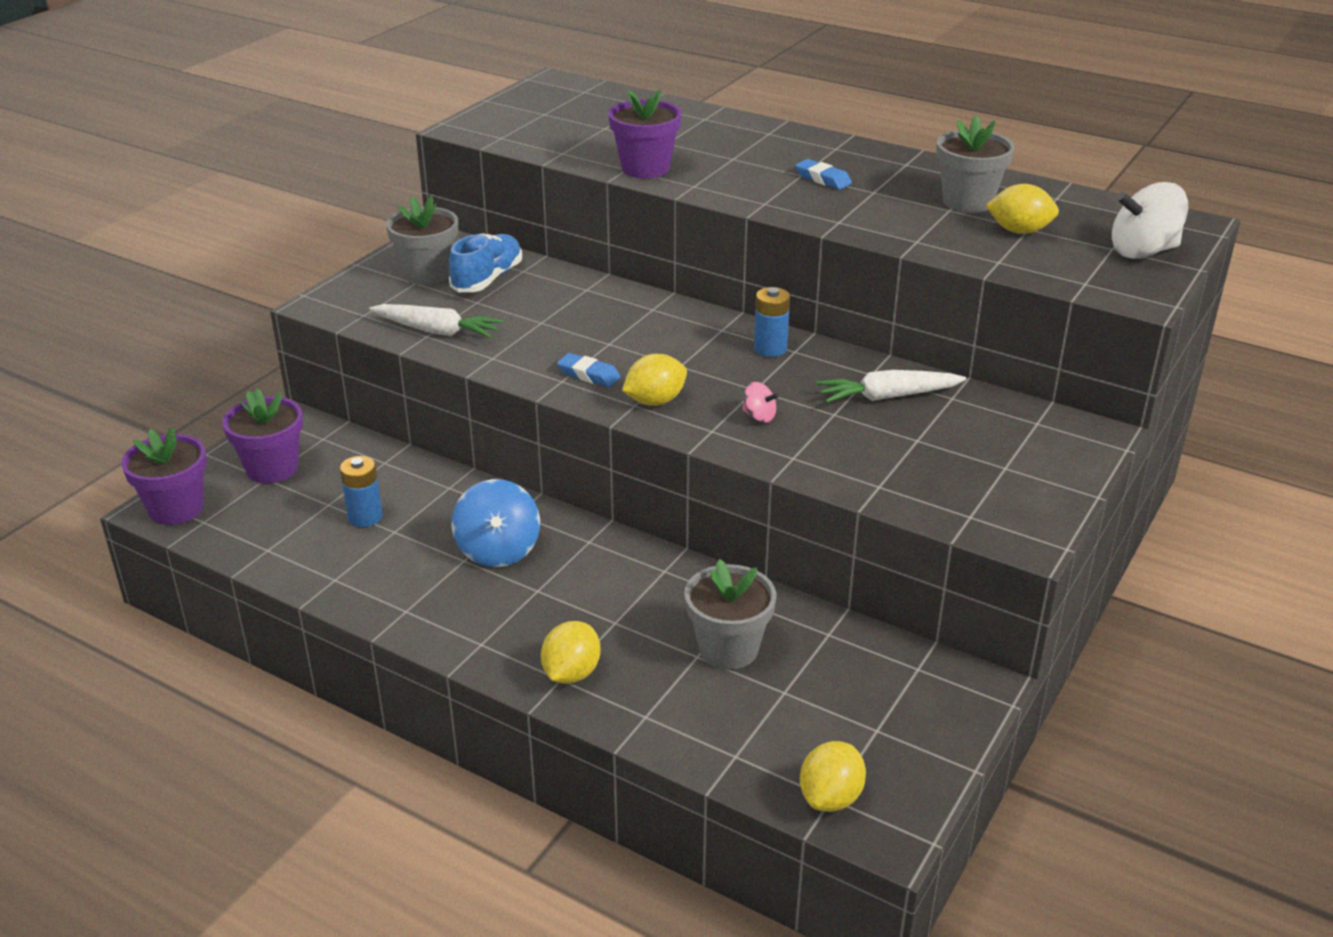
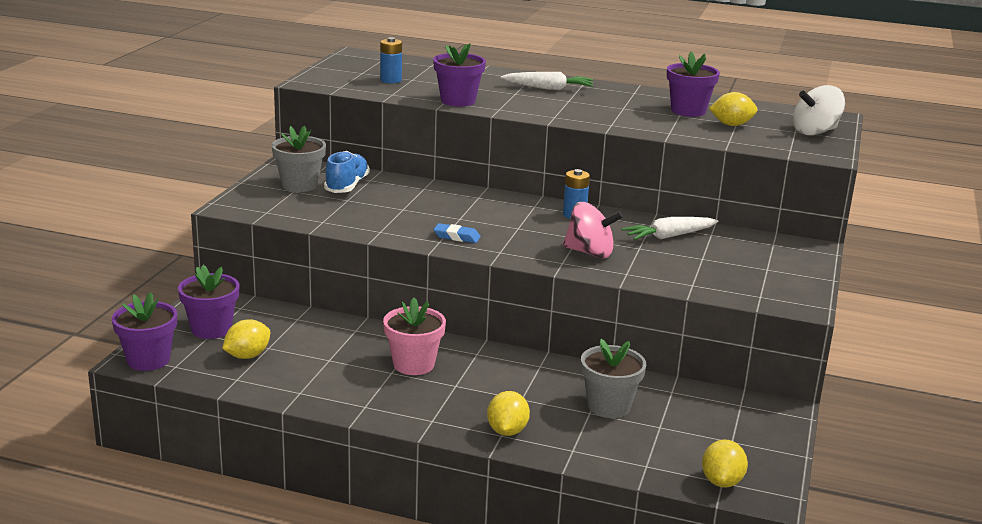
camera: 15 degrees left, 10 degrees down
(365, 517) = (301, 353): blue battery -> blue battery (391, 80)
(437, 331) = (329, 218): white carrot -> white carrot (548, 88)
(498, 550) = (413, 364): blue spinning top -> pink flower pot
(655, 401) = (513, 249): yellow lemon -> yellow lemon (247, 356)
(759, 416) = (590, 253): pink spinning top -> pink spinning top, size x2.04
(823, 179) = (584, 102): blue eraser -> none
(967, 202) = (688, 111): grey flower pot -> purple flower pot

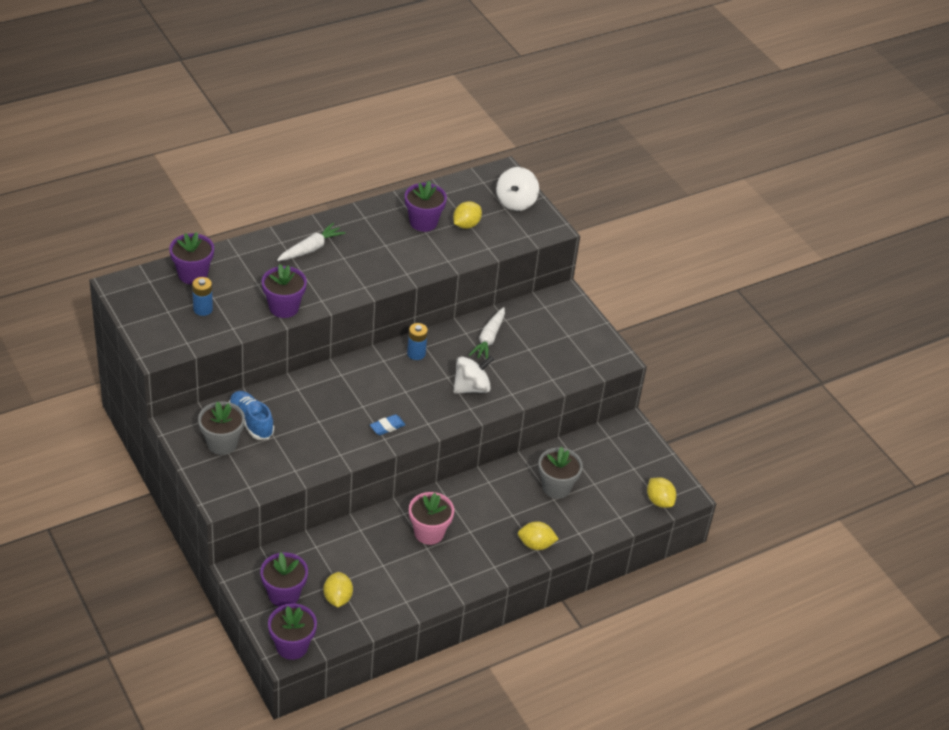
camera: 50 degrees left, 20 degrees up
(422, 67) = (193, 274): none -> purple flower pot
(507, 431) = (536, 544): yellow lemon -> yellow lemon turned 45 degrees counterclockwise
(590, 253) = (471, 387): pink spinning top -> white spinning top

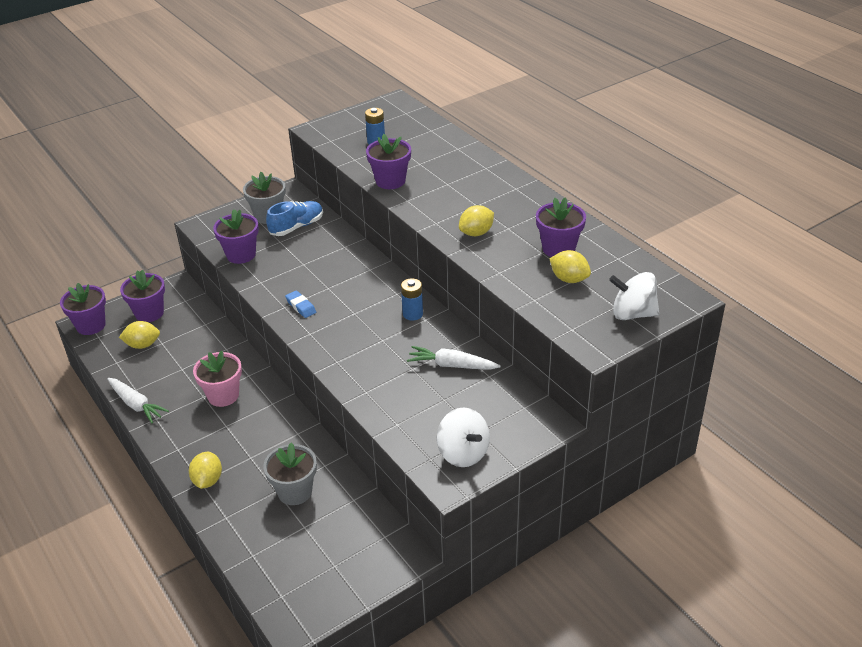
camera: 90 degrees right, 5 degrees down
(193, 274) = (421, 130): purple flower pot -> purple flower pot (241, 255)
(310, 249) = (482, 185): white carrot -> white carrot (136, 404)
(471, 387) = (369, 359): white spinning top -> white spinning top (463, 453)
(659, 501) = (281, 596): yellow lemon -> yellow lemon (476, 233)

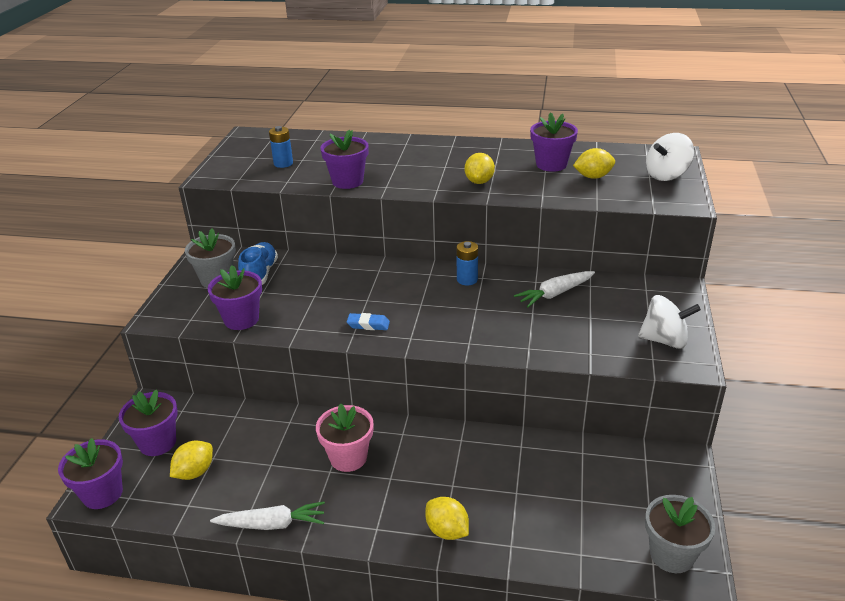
camera: 45 degrees left, 5 degrees down
(295, 491) = (531, 481): grey flower pot -> grey flower pot (671, 555)

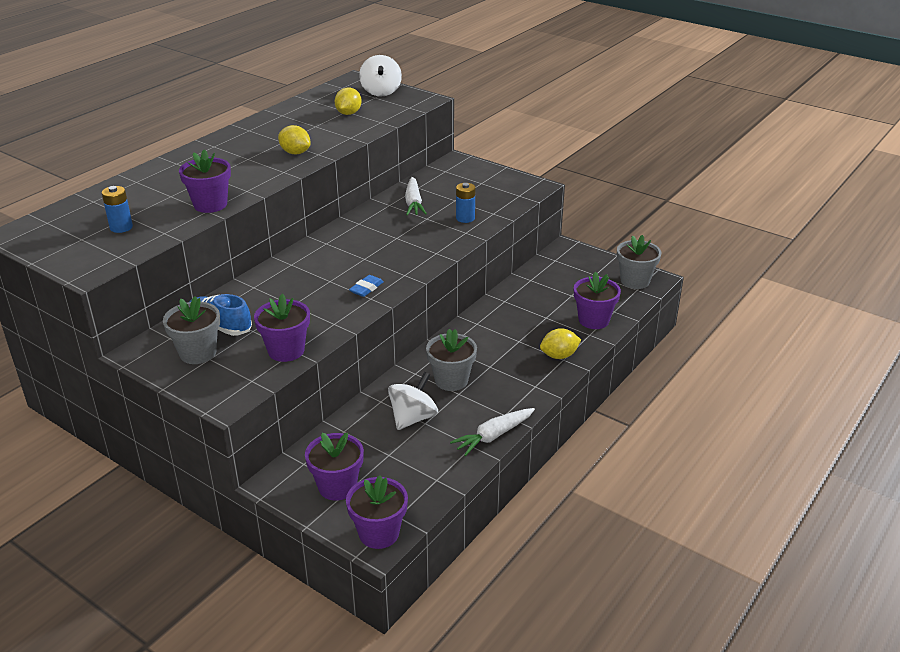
camera: 65 degrees left, 0 degrees up
(195, 472) = (398, 469): yellow lemon -> none
(272, 524) = (493, 436): white carrot -> white carrot turned 150 degrees counterclockwise
(348, 457) = (451, 380): pink flower pot -> grey flower pot
(467, 279) = (354, 230): blue battery -> blue battery (465, 218)
(551, 164) = (308, 120): purple flower pot -> purple flower pot (593, 320)
(664, 340) = (505, 185): white spinning top -> white spinning top (413, 418)

